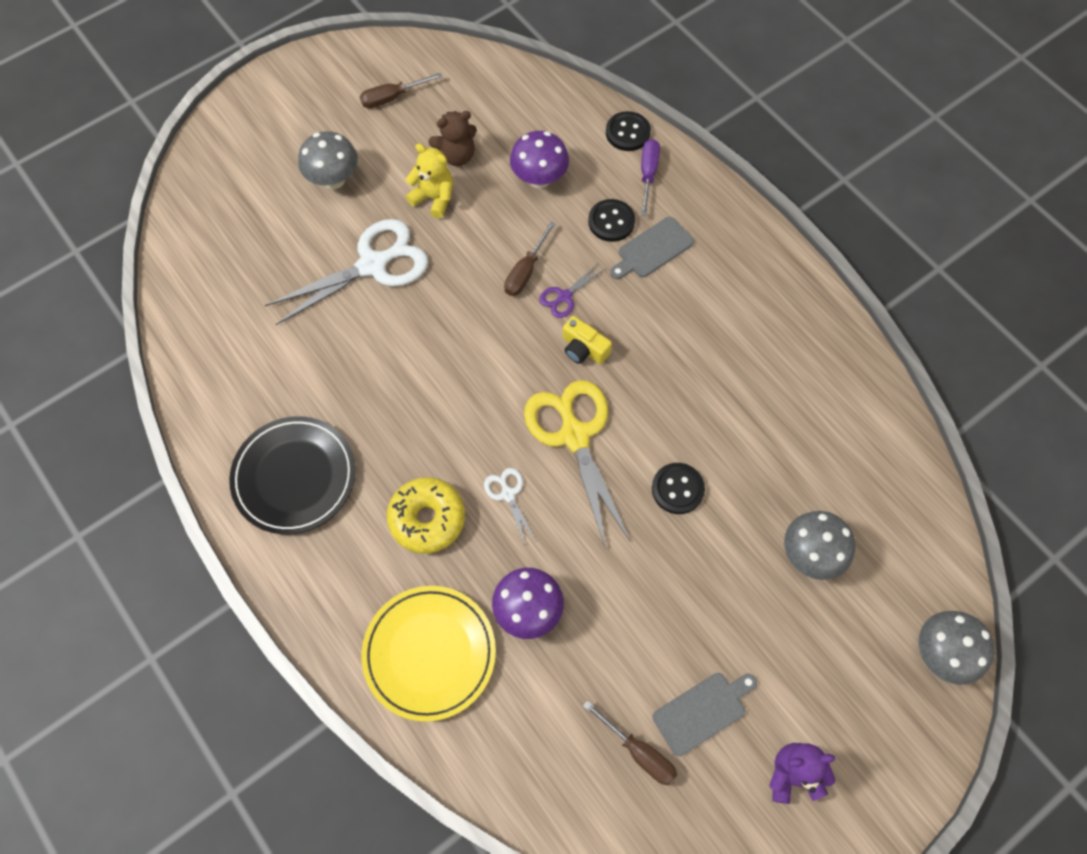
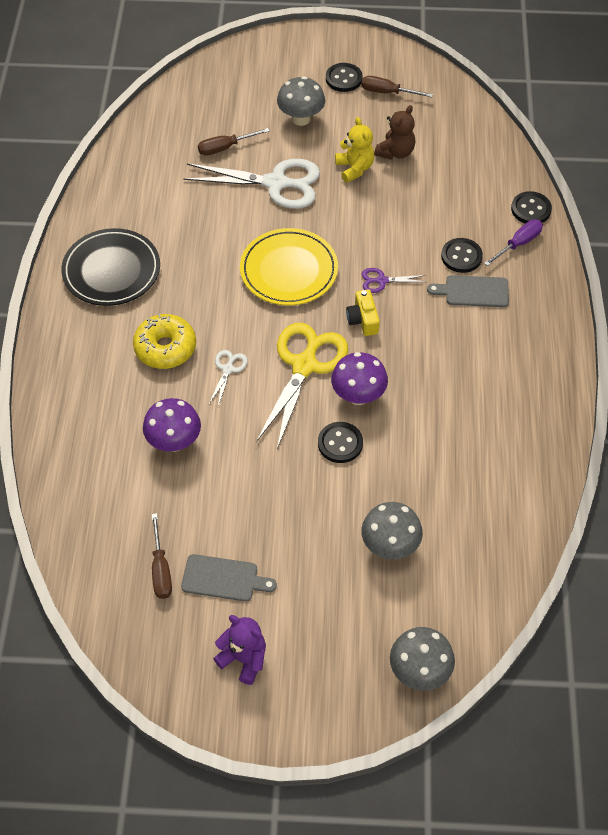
camera: 40 degrees right, 10 degrees down
(337, 110) = (344, 79): none -> black button
(429, 653) = (93, 421): yellow plate -> yellow plate (289, 270)
(456, 155) = (395, 152): brown teddy bear -> brown teddy bear turned 75 degrees counterclockwise
(525, 271) = (371, 249): brown screwdriver -> brown screwdriver (225, 148)
(539, 179) = (438, 200): purple mushroom -> purple mushroom (358, 396)

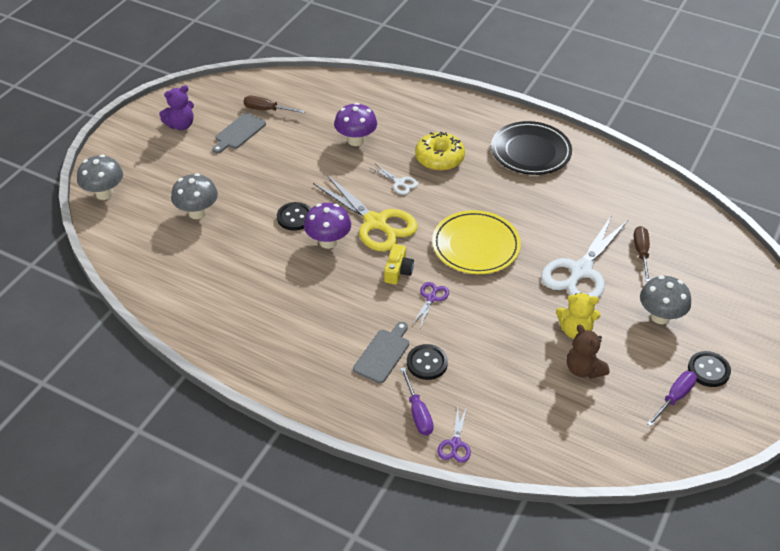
camera: 115 degrees right, 10 degrees down
(363, 319) = (398, 271): yellow camera -> yellow camera turned 90 degrees clockwise
(387, 92) = (674, 398): brown screwdriver -> purple screwdriver
(531, 209) = (455, 444): black button -> purple scissors

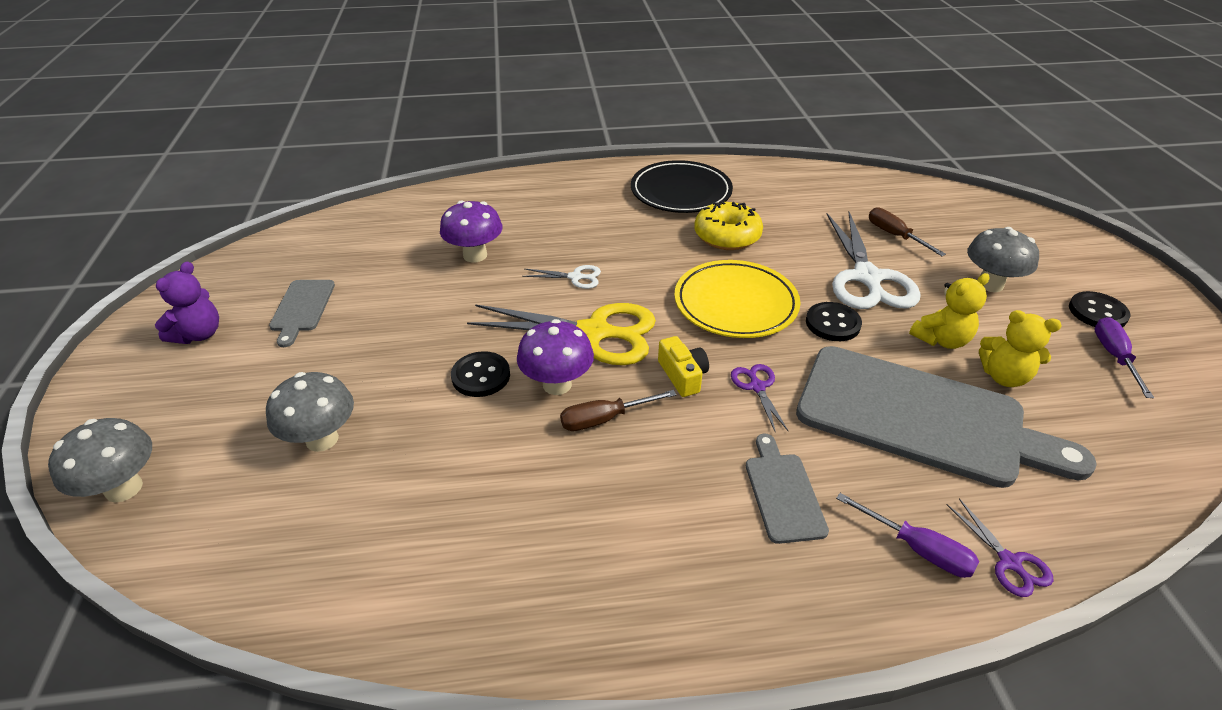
camera: 35 degrees left, 5 degrees down
(267, 110) = (321, 267): brown screwdriver -> brown screwdriver (604, 419)
(427, 363) = (847, 471): black button -> black button (832, 323)
(439, 158) = (593, 234): yellow donut -> yellow donut (727, 236)
(502, 361) = (920, 417): none -> grey cutting board
(583, 369) = (1004, 376): brown teddy bear -> yellow teddy bear

